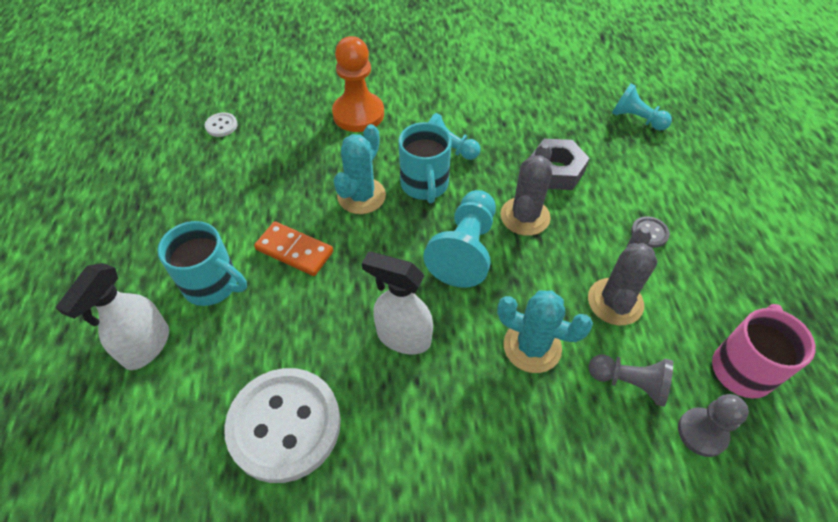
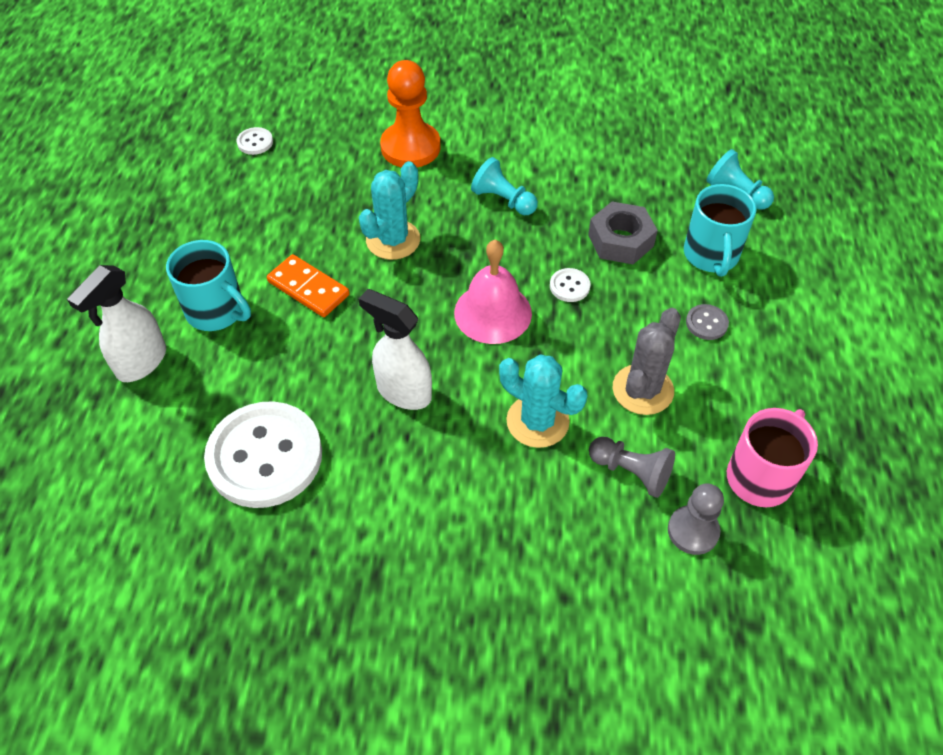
camera: 10 degrees right, 0 degrees up
(425, 185) = (466, 237): turquoise mug -> turquoise mug (711, 256)
(465, 250) = (493, 313): turquoise pawn -> pink bell
(525, 216) = (569, 286): grey cactus -> white button

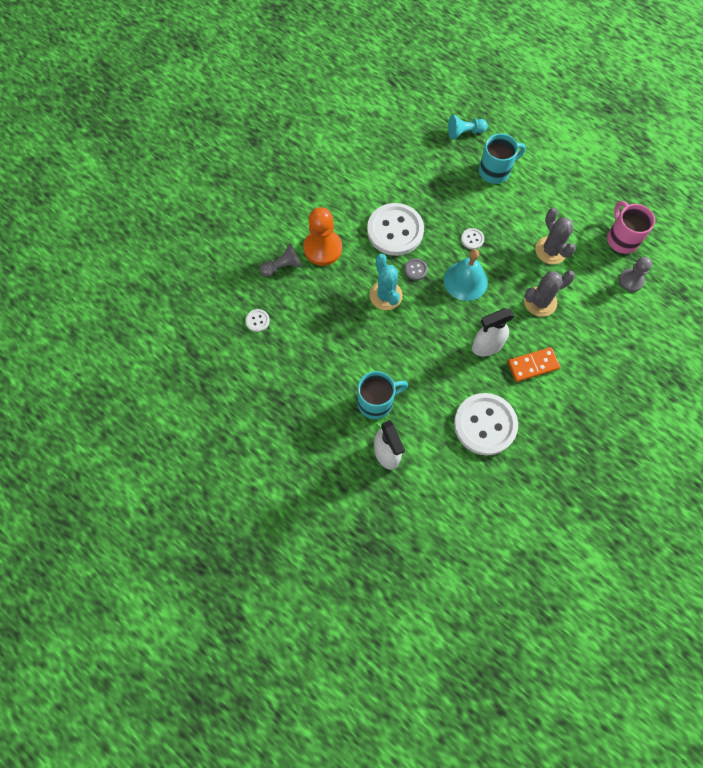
camera: 55 degrees left, 15 degrees up
(308, 288) = (391, 352): orange domino -> orange domino (533, 365)
(493, 313) = (465, 281): pink bell -> turquoise bell
(503, 200) = (395, 231): turquoise pawn -> white button
(537, 421) = (540, 302): turquoise cactus -> grey cactus
(620, 240) = (459, 199): grey nut -> none
(631, 472) = (589, 283): grey pawn -> grey pawn (282, 266)
(706, 323) = (532, 201): grey button -> grey button (415, 270)
(711, 256) = (495, 171): turquoise mug -> turquoise mug turned 60 degrees counterclockwise

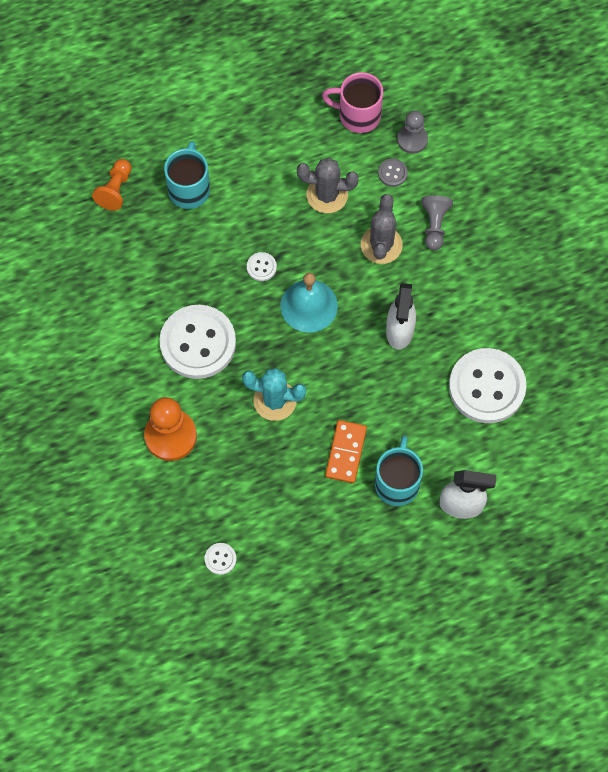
camera: 60 degrees left, 0 degrees up
(282, 266) = (166, 494): grey pawn -> grey pawn (434, 225)
(415, 270) = (262, 350): grey button -> grey button (392, 173)
(465, 132) = (115, 190): turquoise pawn -> orange pawn
(533, 365) = (449, 298): orange domino -> orange domino (345, 452)

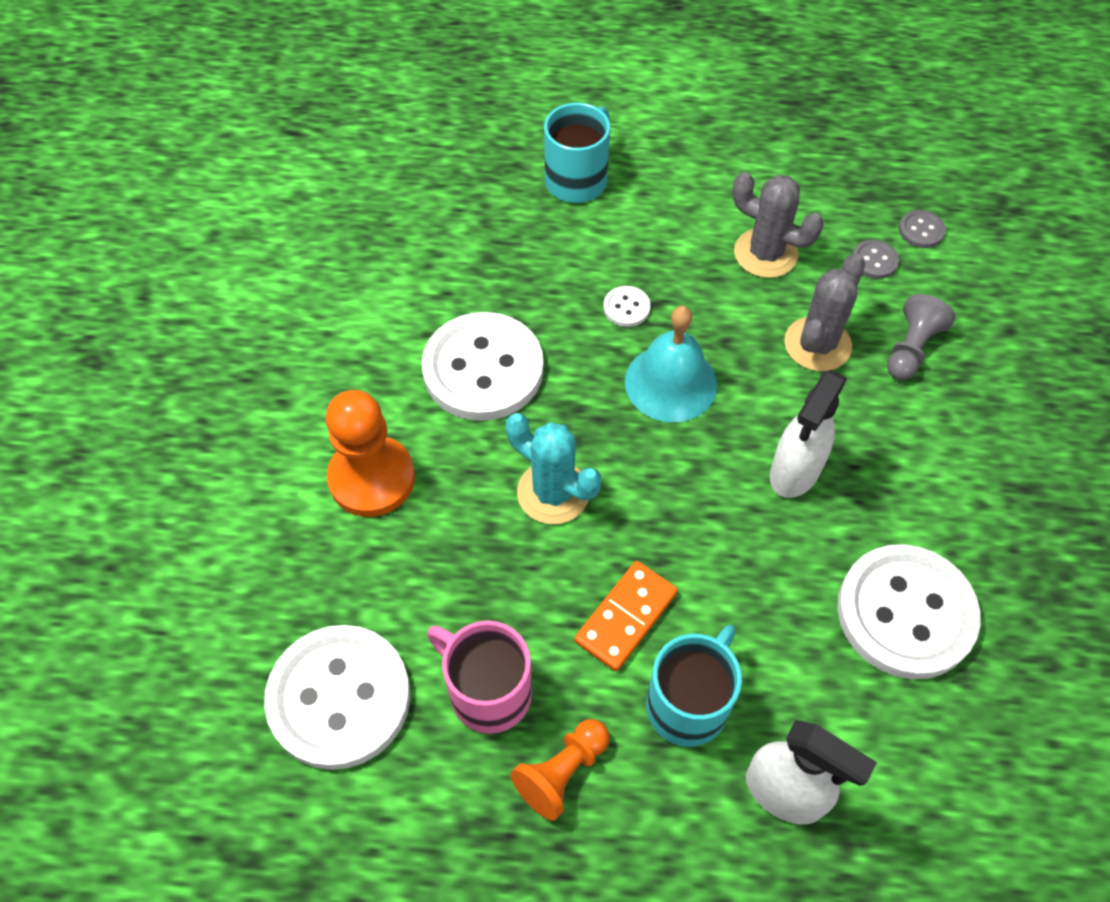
camera: 25 degrees right, 10 degrees down
(115, 190) = (480, 147): orange pawn -> orange pawn (562, 772)
(220, 559) = (339, 698): white button -> white button, size x2.48
(357, 115) = (854, 176): pink mug -> pink mug (487, 692)
(412, 139) = (921, 230): grey pawn -> grey button

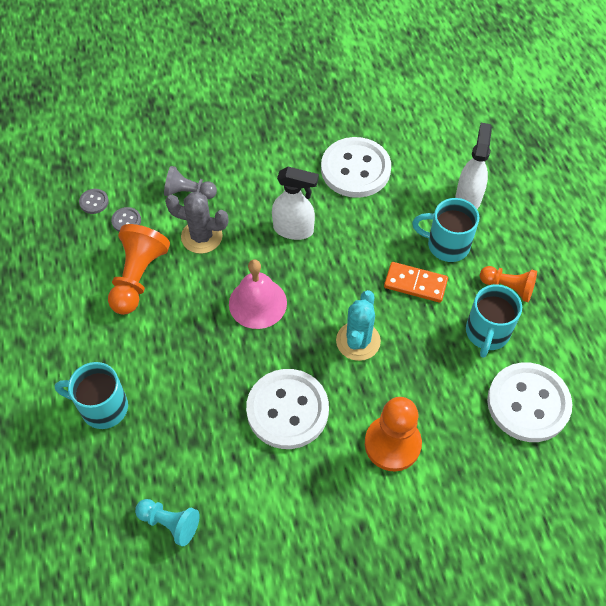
camera: 110 degrees left, 0 degrees up
(396, 212) = (170, 523): none -> turquoise pawn
(487, 692) = (487, 333): pink mug -> turquoise mug
(626, 307) = (208, 343): white button -> none
(670, 383) = (257, 303): turquoise bell -> pink bell
(765, 253) = (138, 278): grey cactus -> orange pawn

